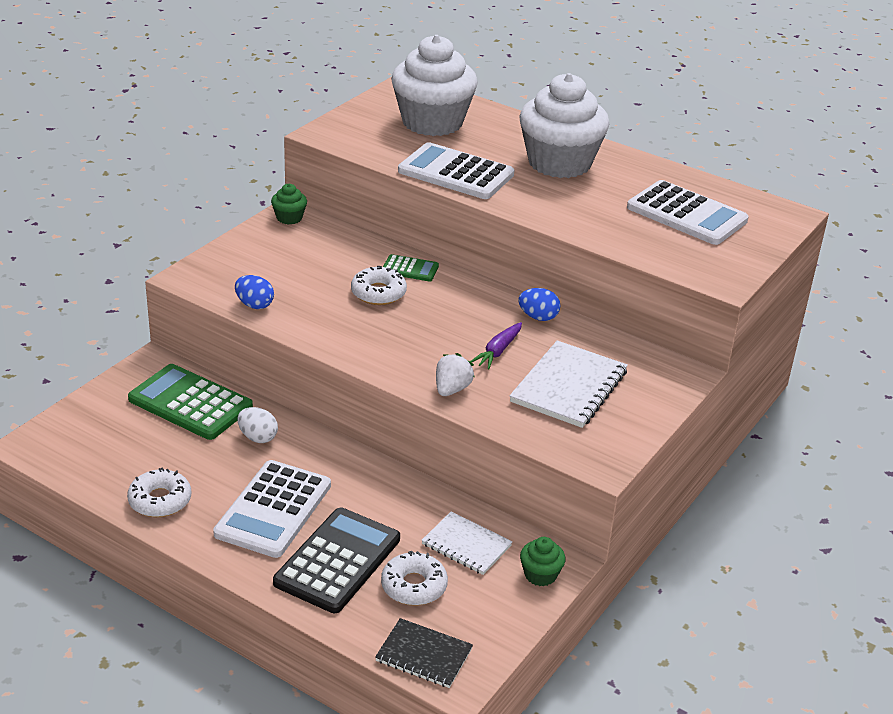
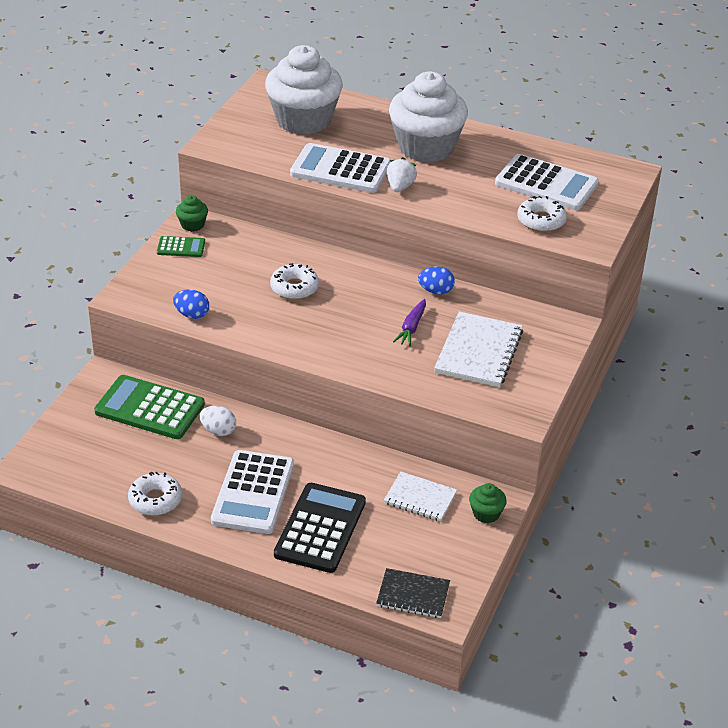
camera: 10 degrees left, 5 degrees up
(410, 269) = (314, 260): green calculator -> green calculator (181, 247)
(414, 586) = (388, 539): white donut -> white donut (541, 220)
(451, 389) = (383, 368): white strawberry -> white strawberry (400, 187)

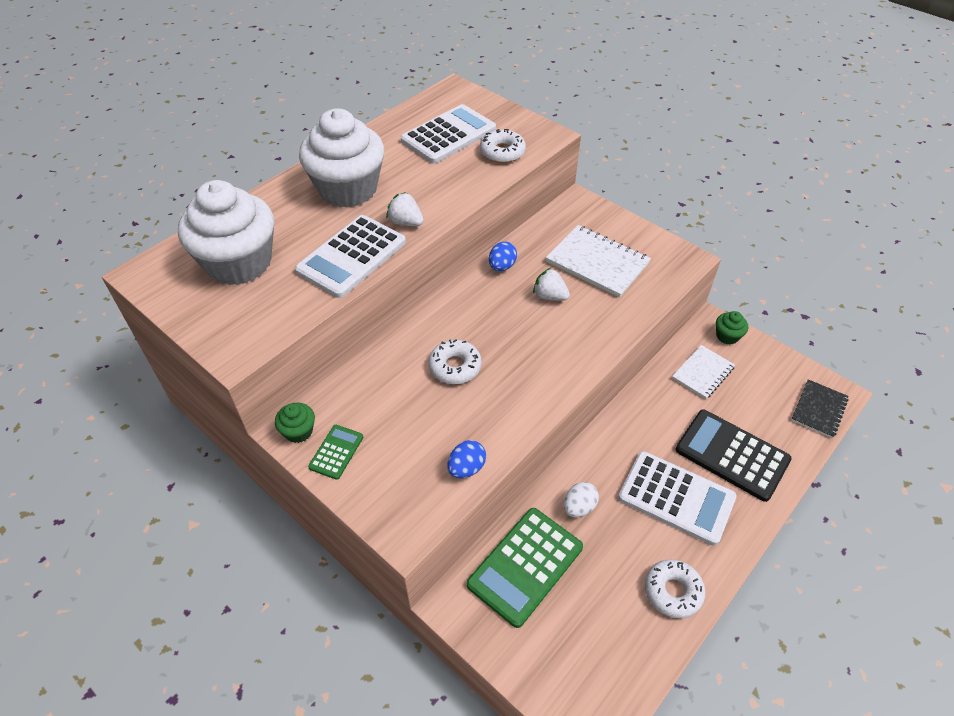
camera: 70 degrees left, 10 degrees up
(411, 328) = (549, 296): purple carrot -> white strawberry

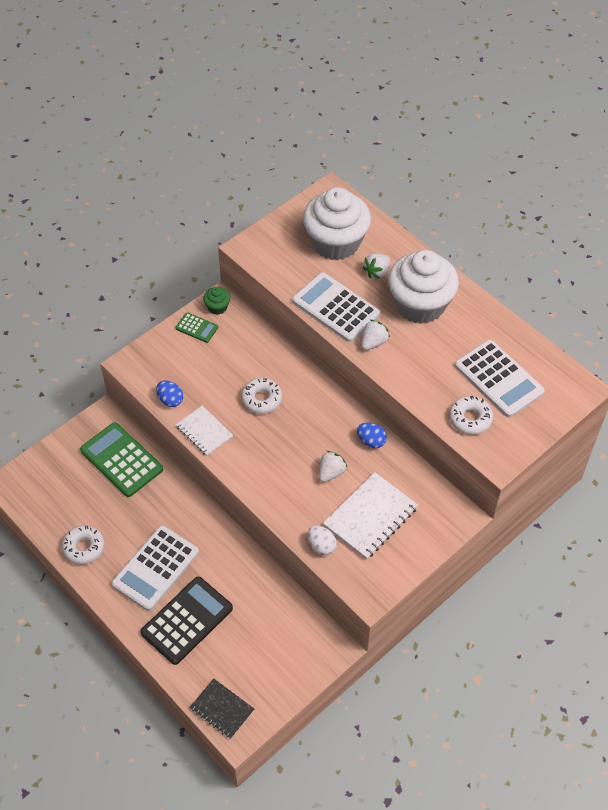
camera: 95 degrees right, 5 degrees up
(295, 224) = (377, 272): none -> white strawberry
(579, 507) = (160, 500): white egg -> white egg (321, 546)
(702, 373) = (275, 621): white notebook -> white notebook (204, 431)
(727, 336) = (317, 656): green cupcake -> none

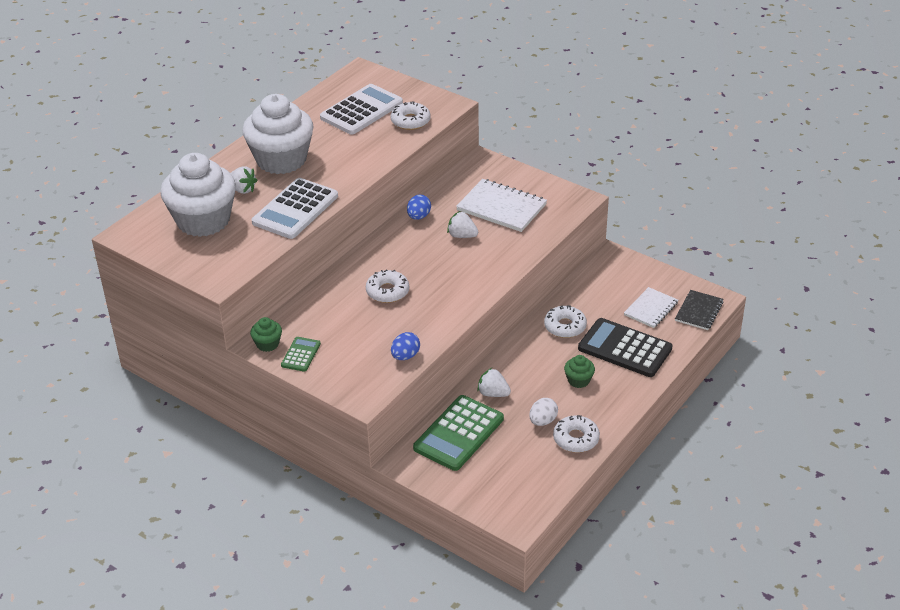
camera: 100 degrees left, 15 degrees down
(156, 568) = (578, 380): white calculator -> green cupcake
(204, 431) = (439, 324): white notebook -> white notebook (651, 309)
(233, 575) = (565, 326): none -> white donut
(321, 546) = (542, 231): white egg -> white egg (543, 421)
(373, 342) = (335, 181): white strawberry -> white strawberry (493, 393)

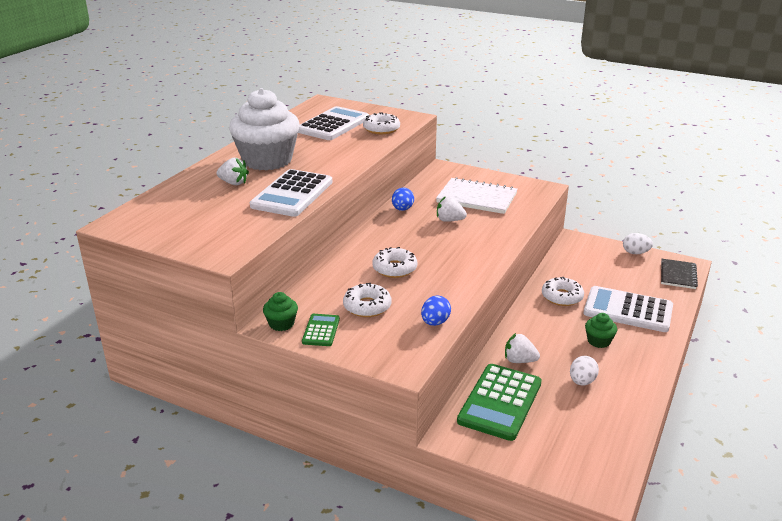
camera: 10 degrees left, 10 degrees down
(203, 221) = (197, 208): white cupcake -> none
(576, 439) = (624, 395): white donut -> white donut (367, 306)
(624, 348) = (628, 310): black calculator -> white calculator
(651, 309) = (633, 276): white notebook -> none
(668, 279) = (635, 253): none -> white egg

